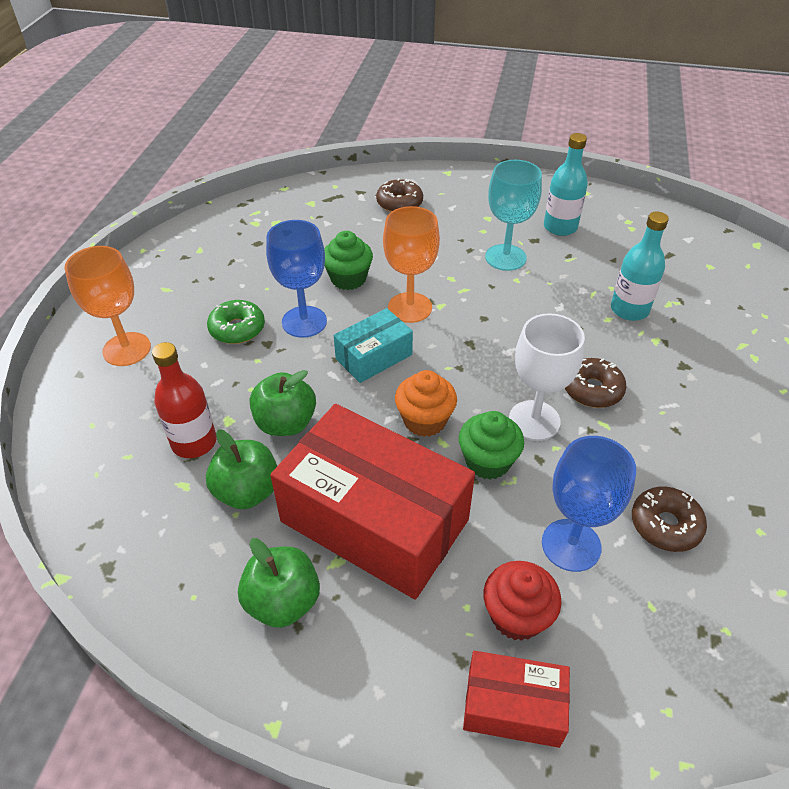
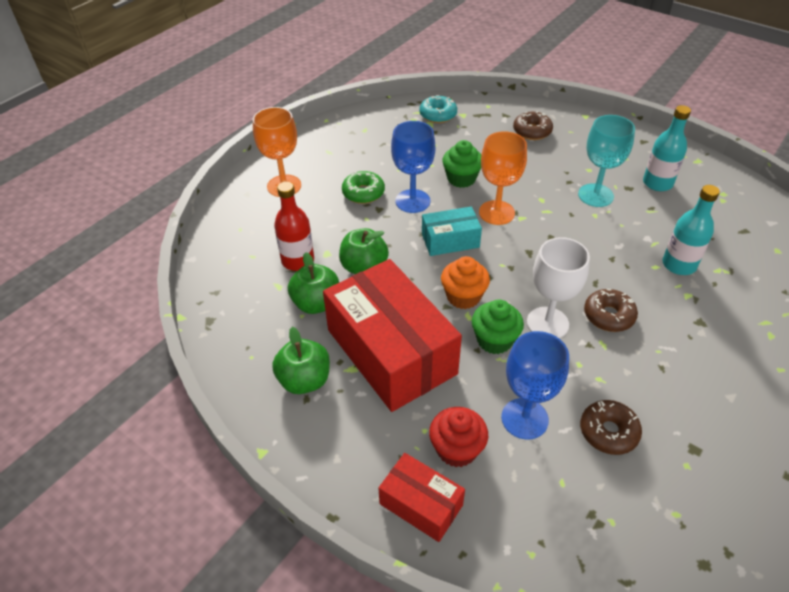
camera: 25 degrees right, 0 degrees up
(281, 210) = (438, 115): none -> turquoise donut

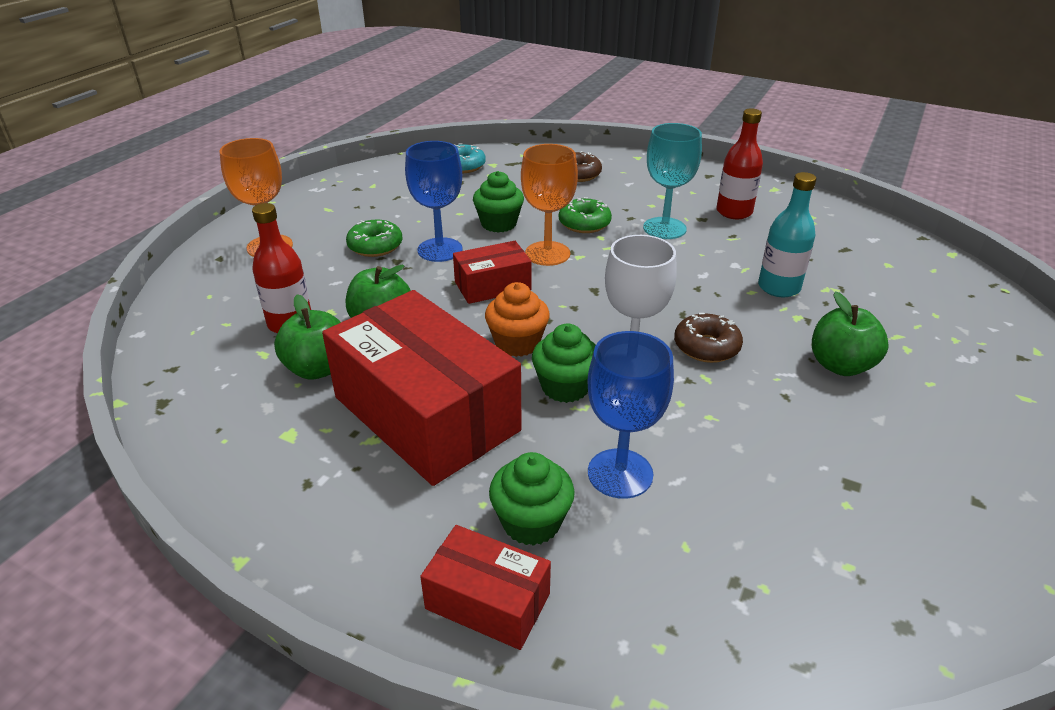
camera: 10 degrees left, 10 degrees down
(304, 380) = (304, 461): green apple -> green apple (840, 365)
(450, 240) = (492, 286): turquoise box -> red box
(456, 449) = (531, 522): red cupcake -> green cupcake
(530, 185) = (584, 224): none -> green donut
(608, 432) = (735, 477): brown donut -> none
(657, 183) = (734, 212): turquoise bottle -> red bottle

